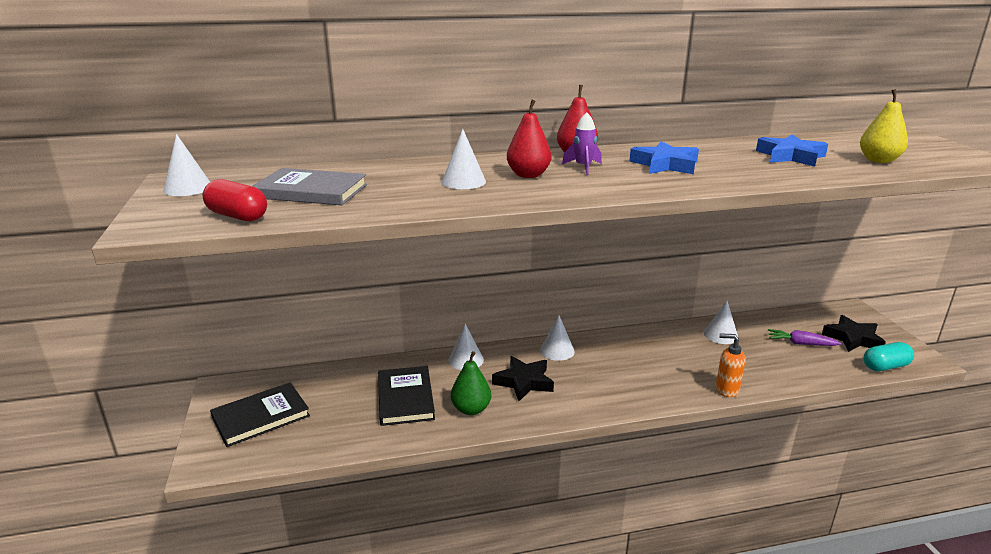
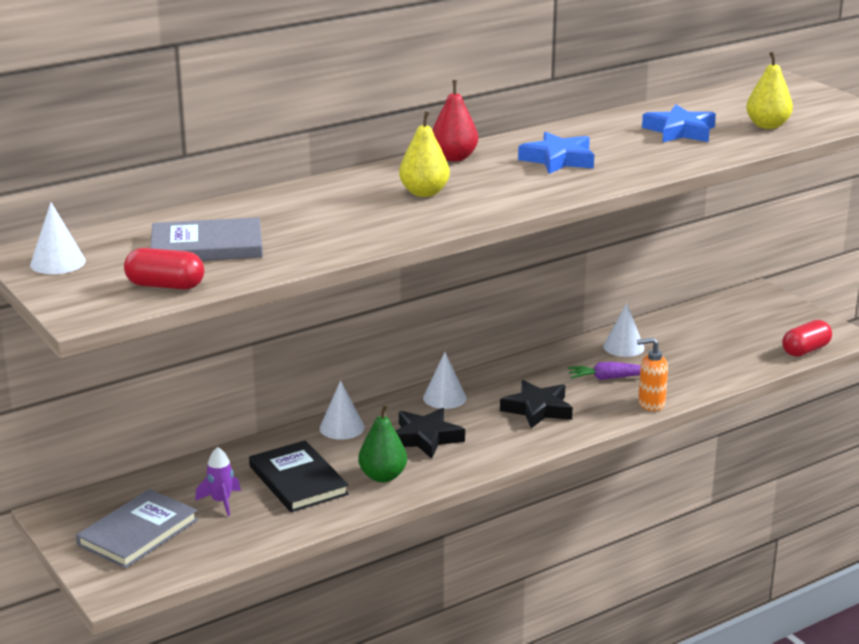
camera: 20 degrees left, 0 degrees up
(261, 417) = (138, 532): black book -> grey book
(463, 182) = (362, 211): white cone -> none
(528, 175) = (424, 193): red pear -> yellow pear
(583, 167) = (474, 174): purple rocket -> purple rocket (221, 502)
(800, 343) = (713, 341): purple carrot -> purple carrot (607, 378)
(852, 338) = (766, 326): black star -> black star (537, 409)
(885, 366) = (805, 350): turquoise capsule -> red capsule

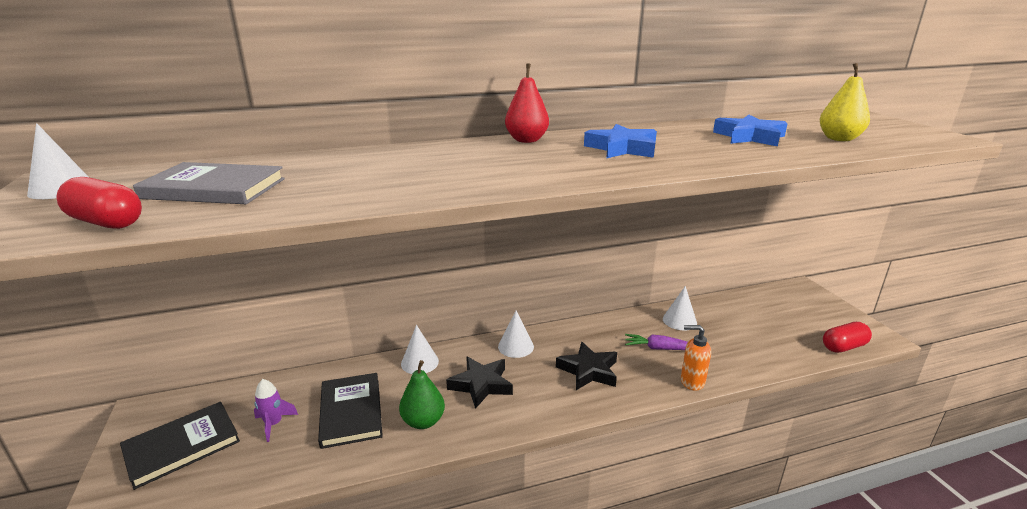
camera: 15 degrees right, 0 degrees up
(138, 532) = (182, 446): grey book -> black book
(424, 193) = (473, 163): yellow pear -> none

